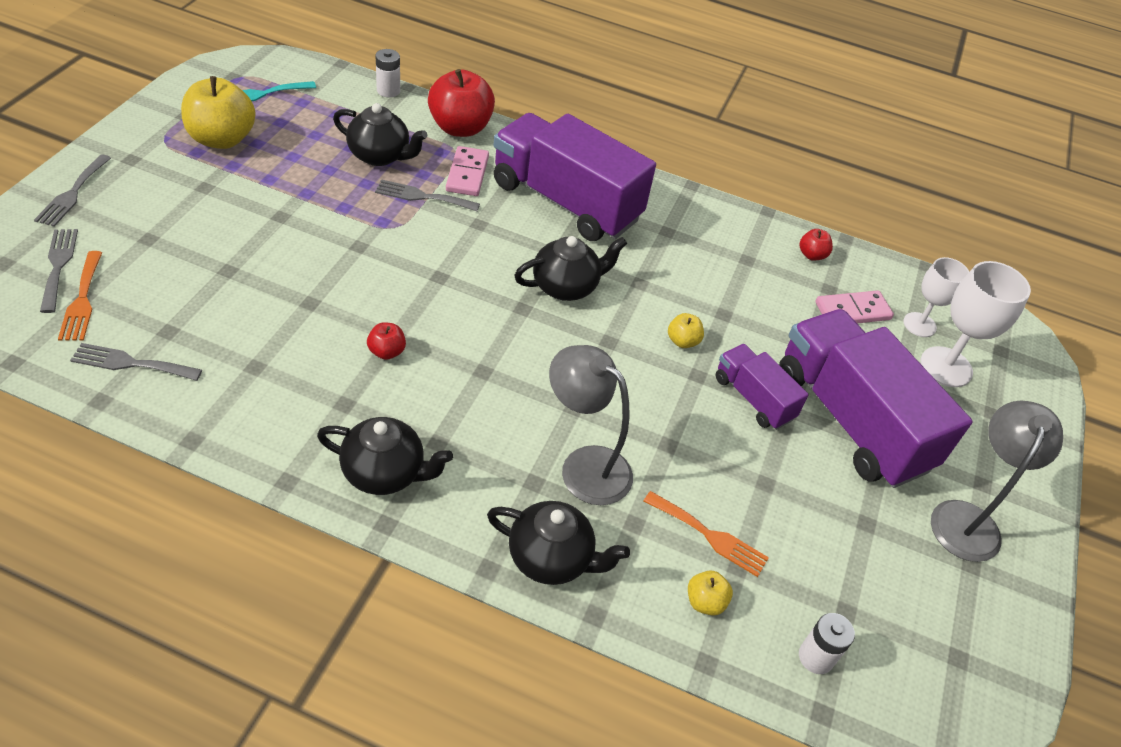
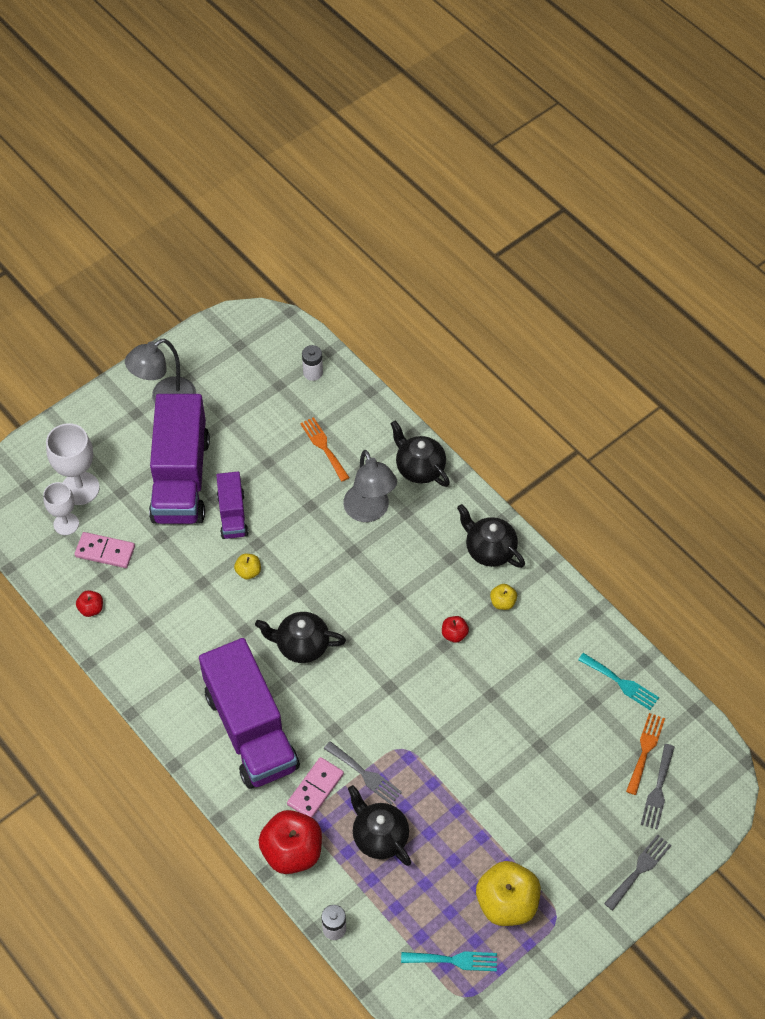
camera: 145 degrees left, 10 degrees up
(131, 363) = (621, 683): grey fork -> turquoise fork
(705, 602) = (351, 417): yellow apple -> yellow apple (502, 602)

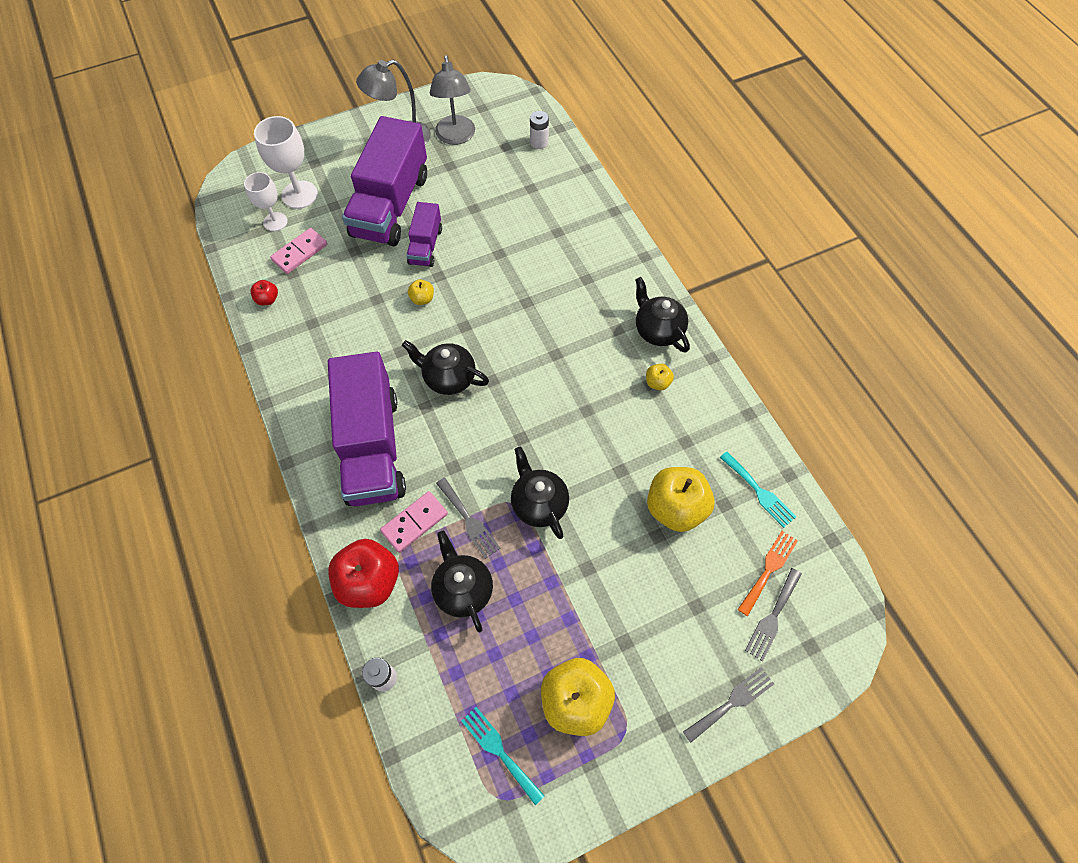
camera: 15 degrees right, 5 degrees up
(105, 551) = (300, 252): pink domino -> pink domino turned 75 degrees counterclockwise
(323, 447) = (528, 205): orange fork -> none
(370, 511) = (553, 270): grey lamp -> grey lamp (456, 137)
(419, 468) = (611, 242): black teapot -> black teapot (539, 504)
(454, 634) = (600, 402): red apple -> none
(454, 960) = (499, 751): turquoise fork -> turquoise fork turned 150 degrees counterclockwise
(549, 716) = (675, 508): none -> yellow apple

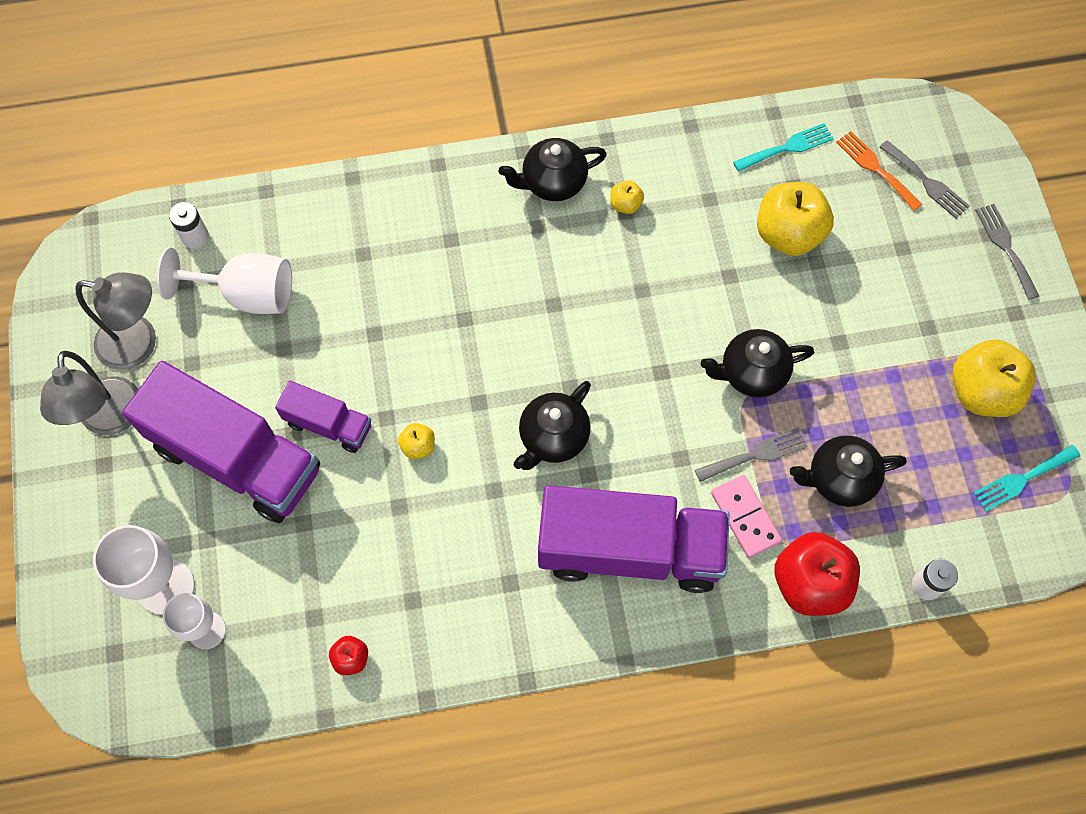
camera: 75 degrees left, 5 degrees up
(300, 252) = (280, 601): pink domino -> none
(506, 179) = (247, 294): none -> white goblet

